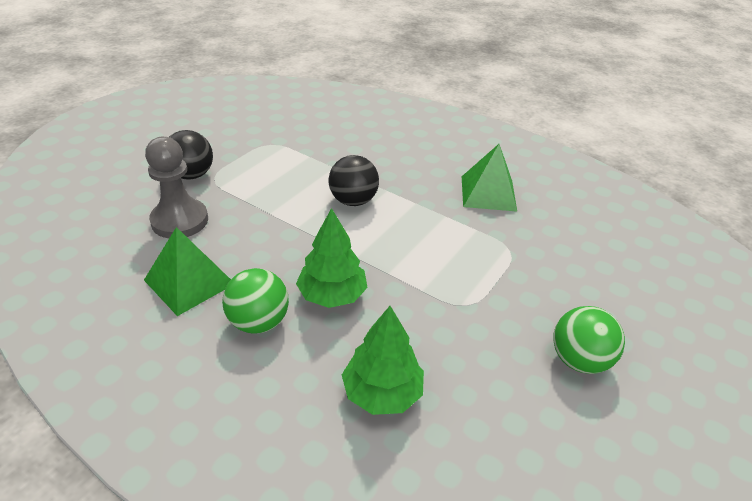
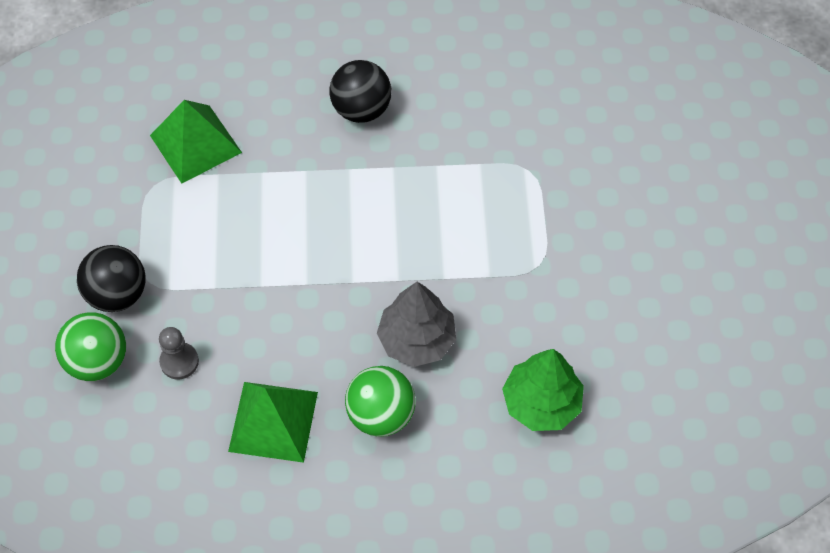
camera: 35 degrees left, 20 degrees up
(180, 220) = (179, 361): grey pawn -> grey pawn, size x0.54
(332, 295) = (417, 339): green tree -> grey tree
(353, 201) = (328, 208): black ball -> black ball (361, 109)
(488, 193) = (453, 102): green pyramid -> green pyramid (195, 144)
(579, 360) = (665, 259): green ball -> green ball (98, 361)

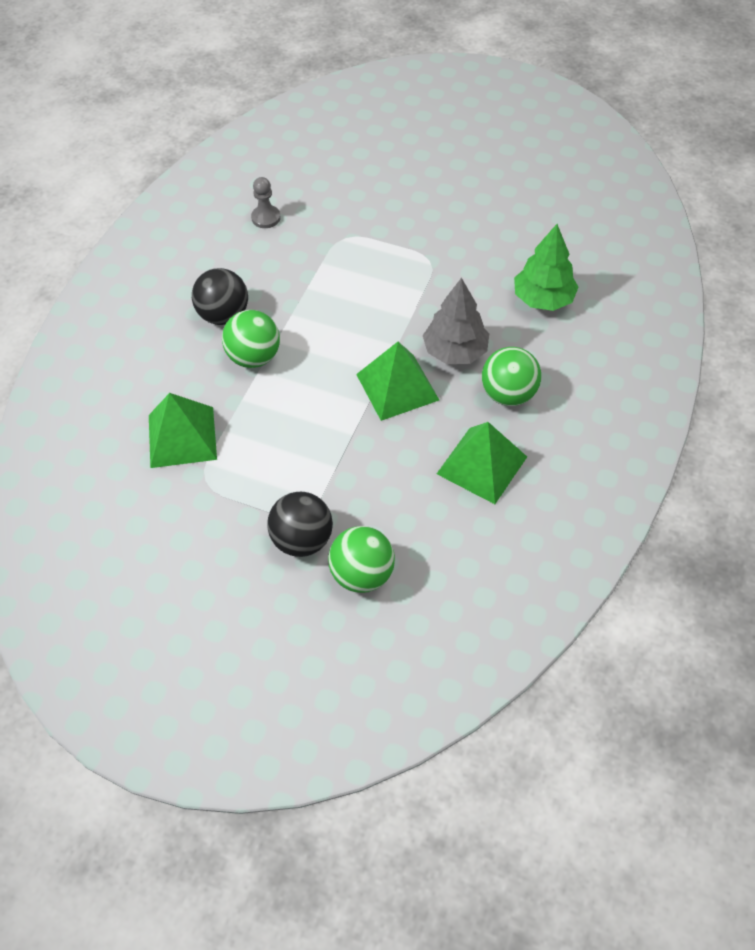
camera: 65 degrees left, 5 degrees down
(179, 361) = (394, 513): grey pawn -> grey pawn (266, 218)
(319, 159) = (254, 357): none -> green ball
(341, 302) = (397, 387): none -> green pyramid

